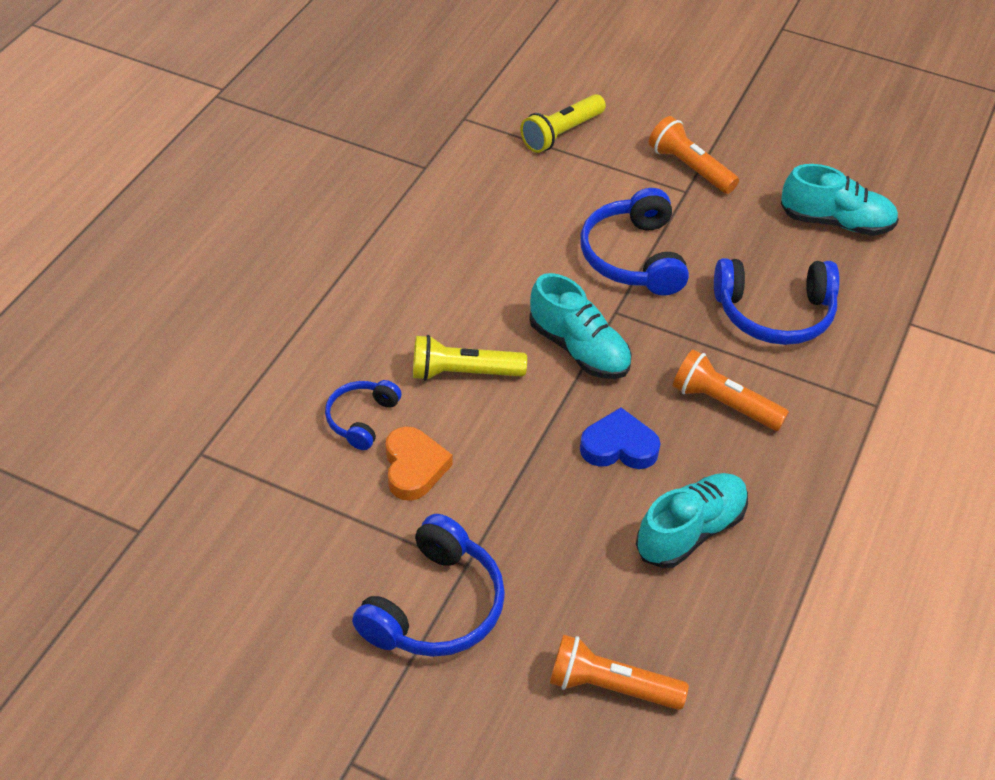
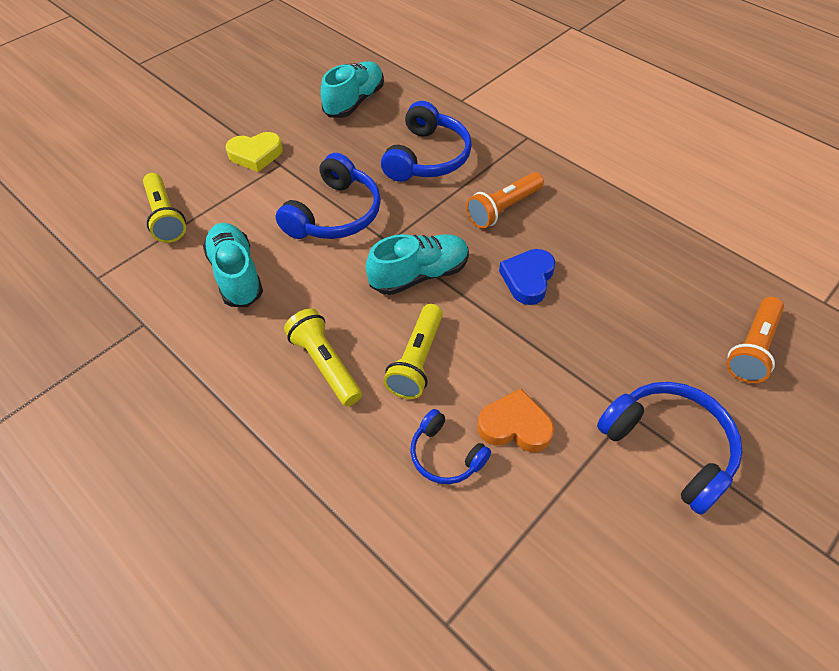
camera: 70 degrees left, 5 degrees up
(430, 305) = (325, 364): none -> yellow flashlight
(633, 257) = (335, 214): blue headphones -> blue headphones turned 75 degrees counterclockwise
(689, 168) = (255, 155): orange flashlight -> yellow heart
(690, 531) = (617, 262): turquoise shoe -> turquoise shoe (236, 275)

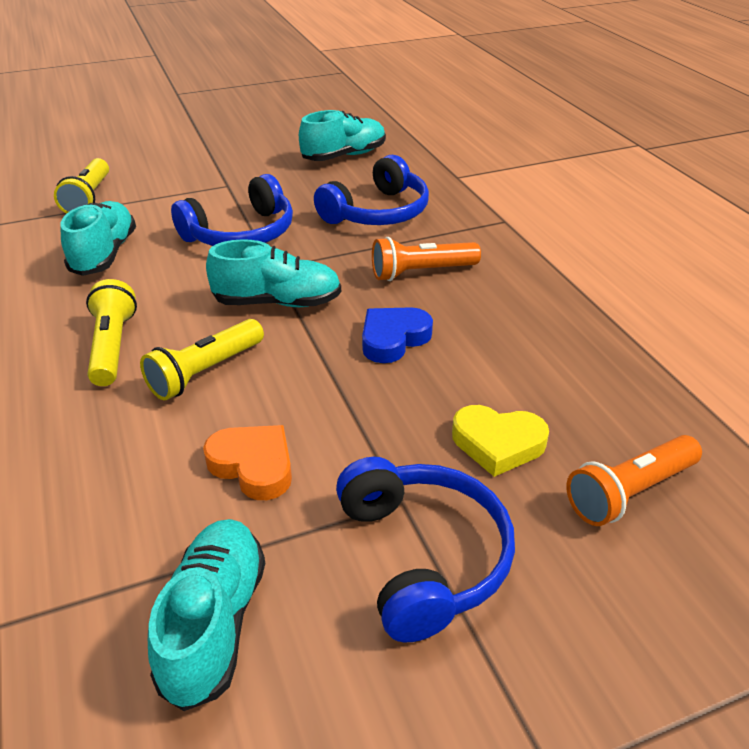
camera: 25 degrees right, 15 degrees down
(255, 155) = (212, 174): yellow heart -> yellow heart (498, 444)
(445, 455) = (152, 465): blue headphones -> none
(583, 553) = (214, 623): none -> turquoise shoe

